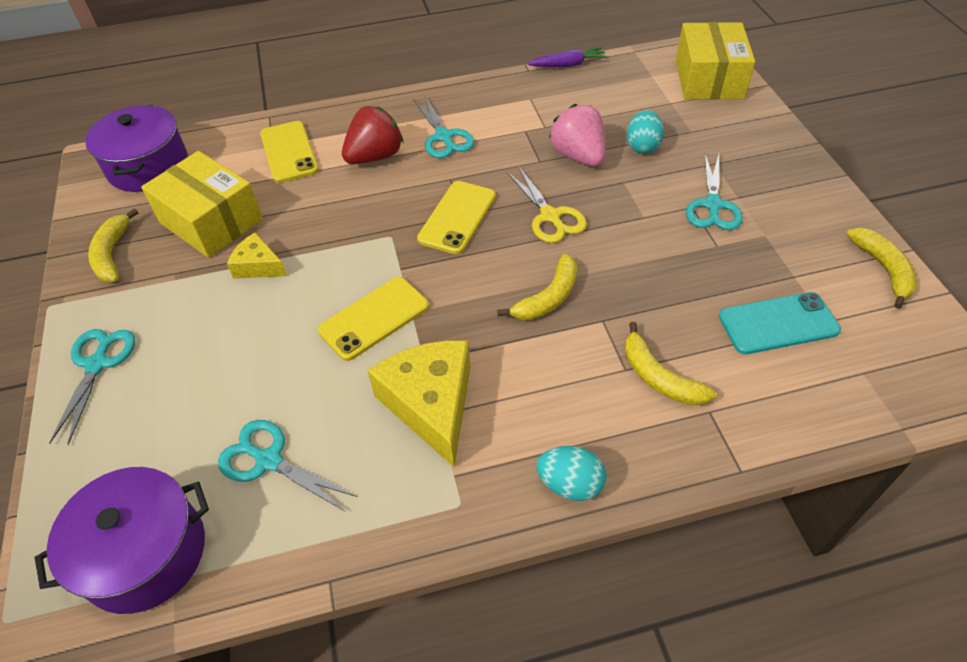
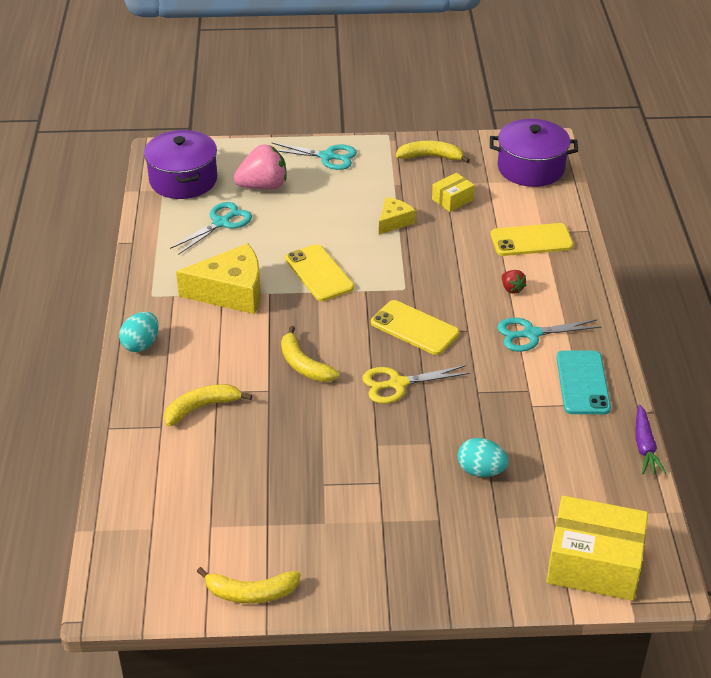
camera: 100 degrees right, 10 degrees down
(211, 221) = (452, 200): yellow box -> yellow box, size x0.50
(375, 156) = (512, 289): red strawberry -> red strawberry, size x0.49
(578, 156) = (478, 420): pink strawberry -> pink strawberry (263, 186)
(713, 205) = (377, 498): turquoise scissors -> none
(778, 323) = (221, 493): turquoise phone -> turquoise phone (582, 383)

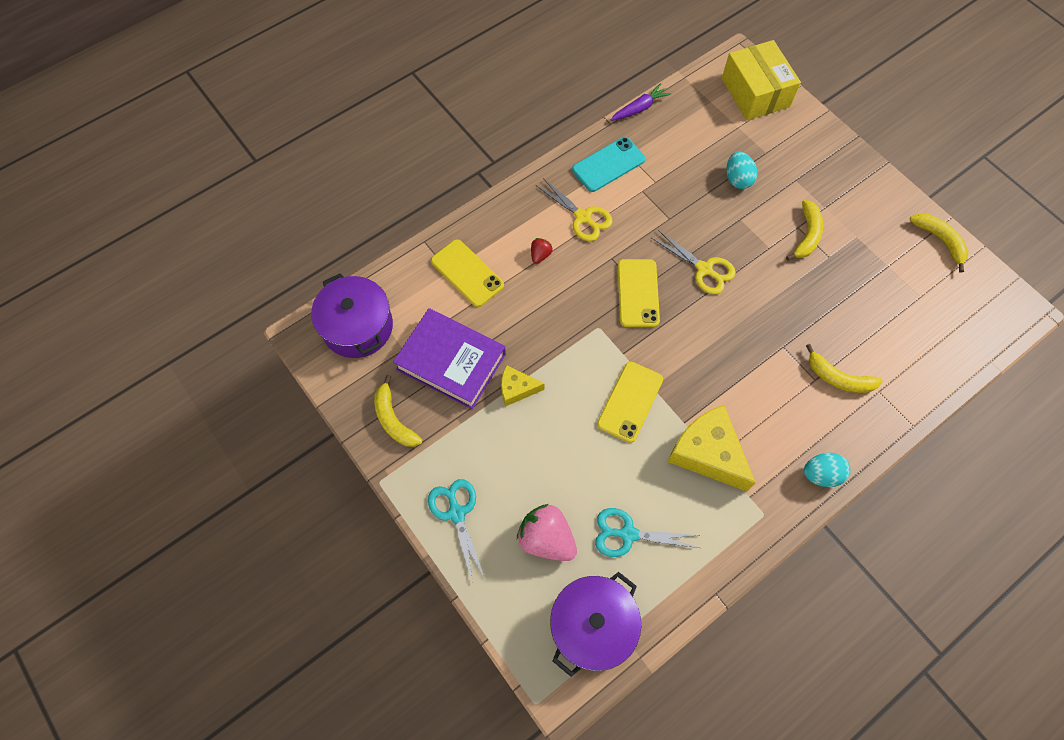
camera: 125 degrees left, 25 degrees up
(303, 365) = (739, 341): yellow banana -> yellow banana (806, 235)
(452, 200) = (451, 362): yellow box -> purple book
(531, 334) = (583, 217): turquoise scissors -> yellow scissors

